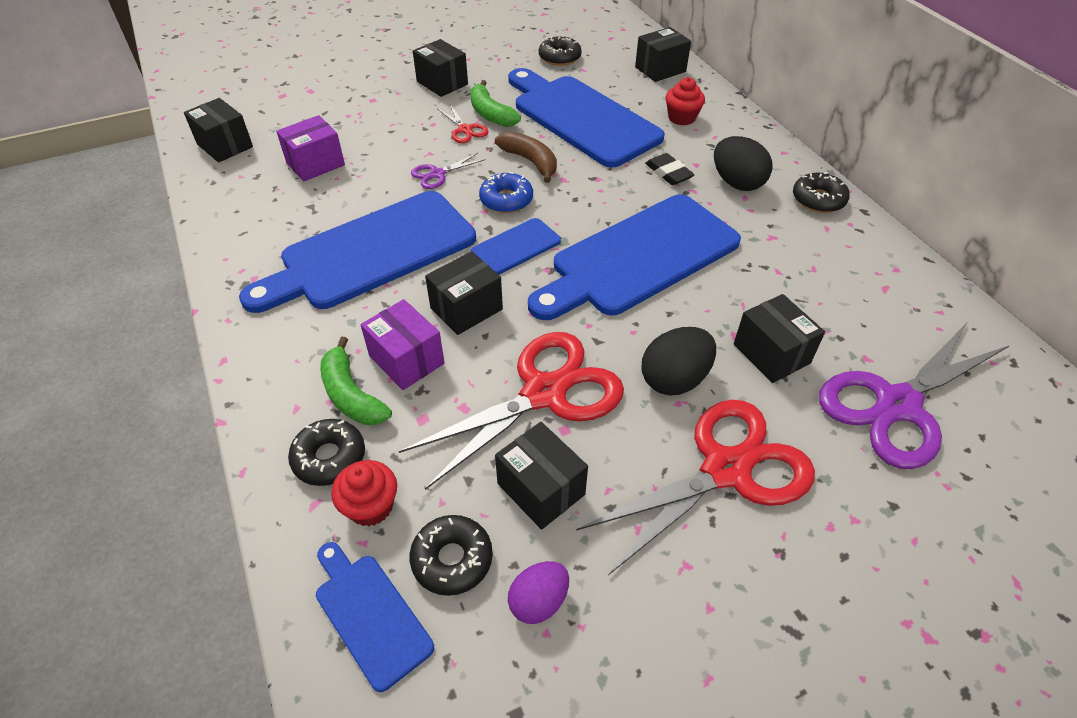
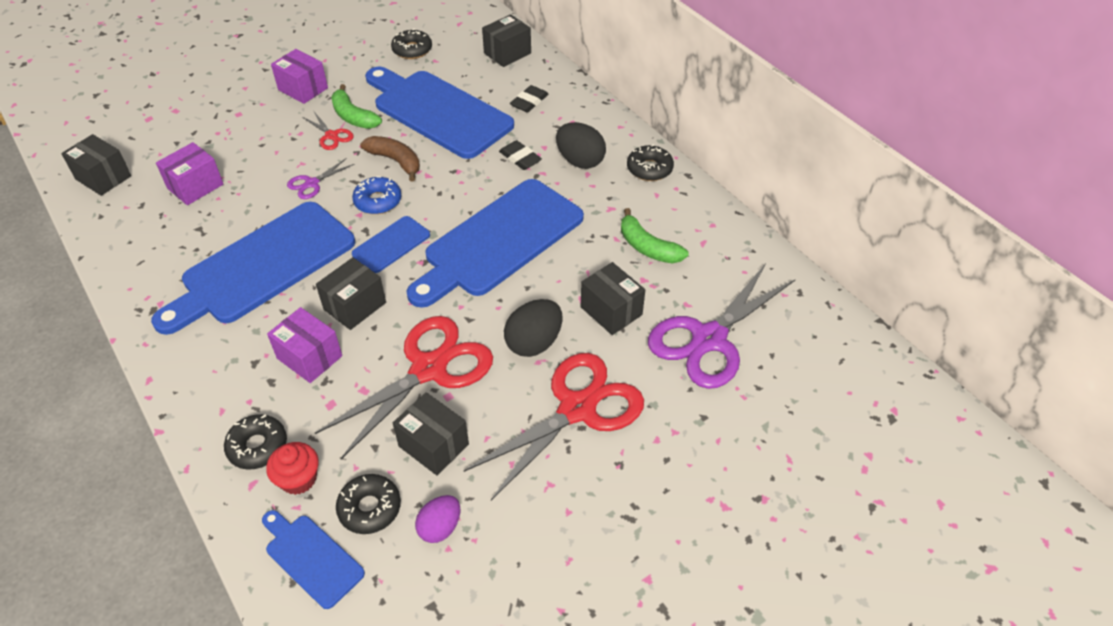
camera: 10 degrees left, 0 degrees up
(351, 395) = (267, 393): green banana -> green banana (647, 247)
(442, 83) = (303, 89): black box -> purple box
(681, 118) = (529, 102): red cupcake -> black eraser

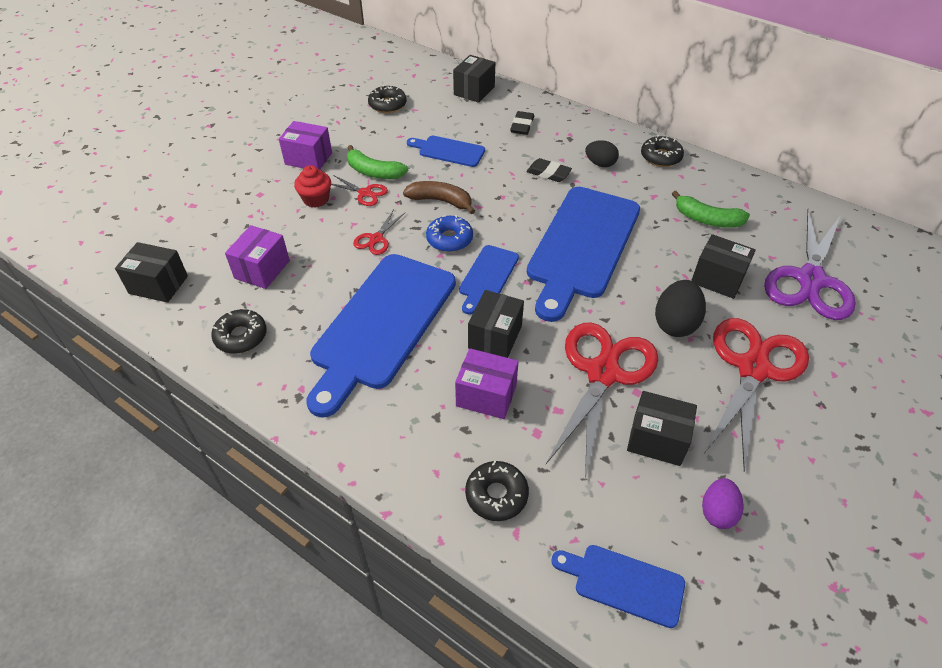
camera: 20 degrees left, 0 degrees up
(298, 479) = (557, 512): red cupcake -> red cupcake (316, 199)
(312, 183) = (376, 239): purple scissors -> red scissors
(370, 508) = (643, 517): black donut -> black donut (241, 336)
(438, 112) = (448, 151): blue cutting board -> blue cutting board, size x0.48
(580, 161) = (600, 164): black egg -> black egg, size x0.66

